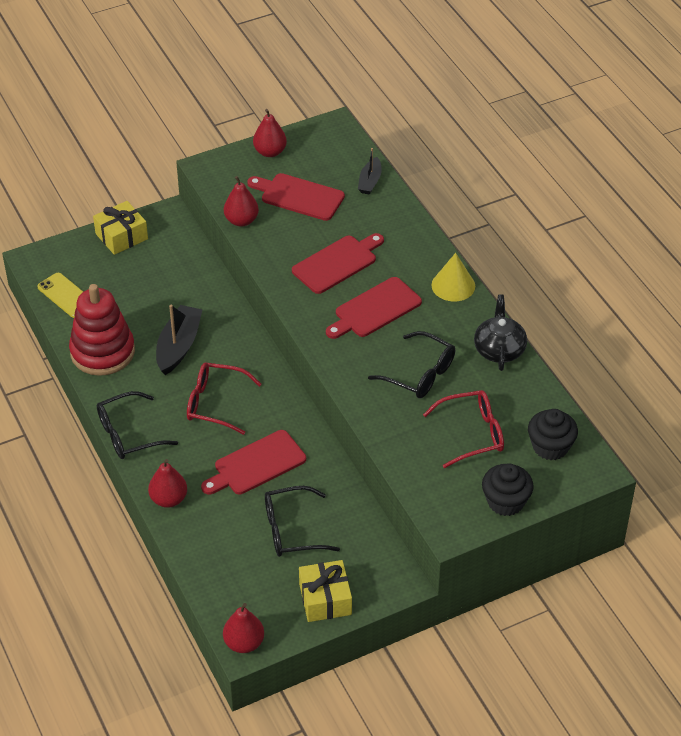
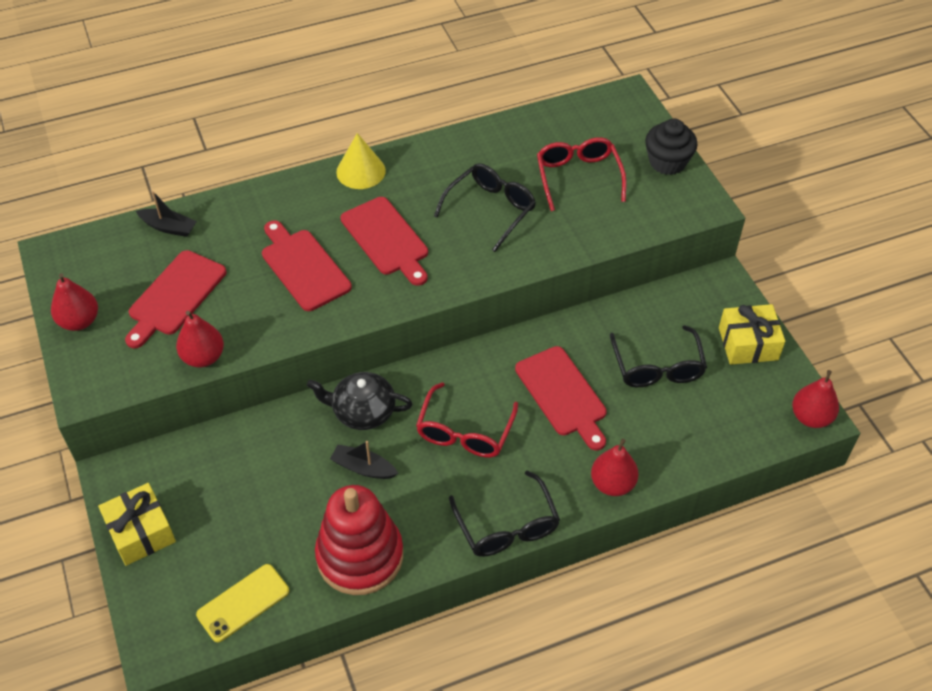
camera: 85 degrees left, 5 degrees up
(178, 346) = (363, 468): black boat -> black boat, size x0.61
(499, 349) = (461, 145): black teapot -> black teapot (362, 411)
(550, 446) = (597, 123): black cupcake -> none

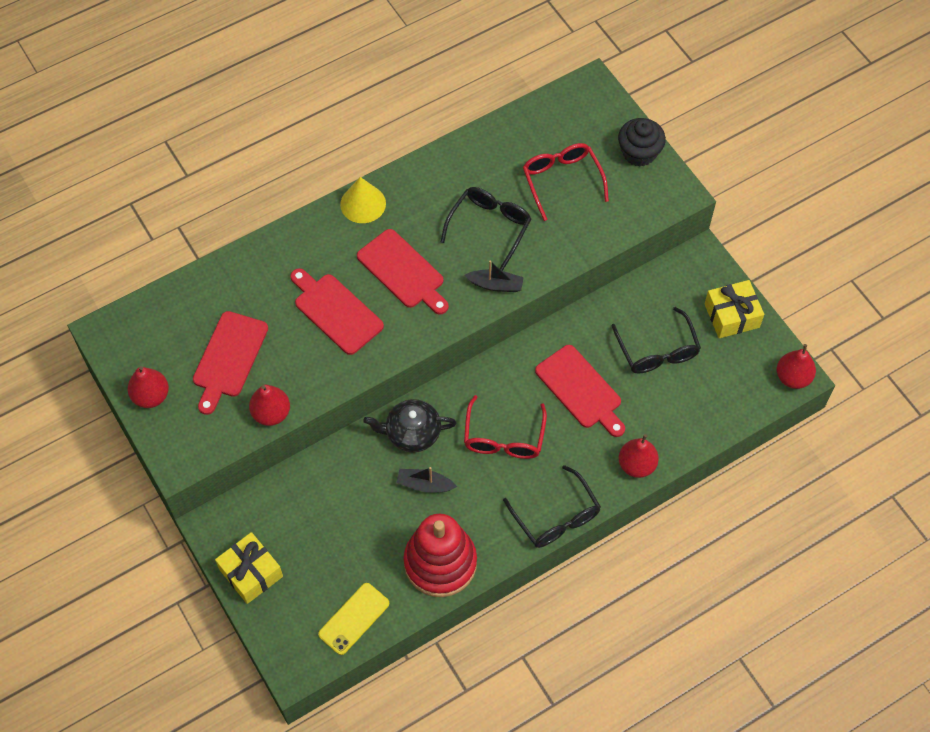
camera: 10 degrees left, 10 degrees up
(169, 227) = (202, 289): black boat -> black boat (495, 285)

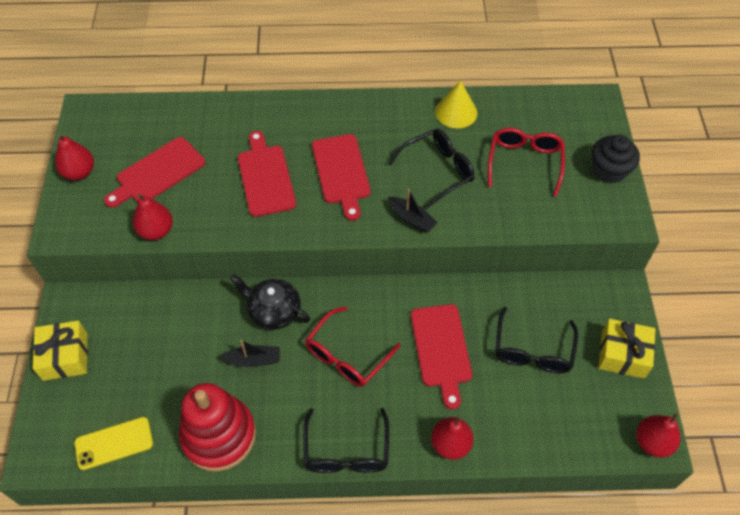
camera: 30 degrees right, 5 degrees down
(363, 204) = (346, 108): yellow cone -> yellow cone (456, 112)
(425, 484) = (253, 360): black boat -> black boat turned 135 degrees clockwise

